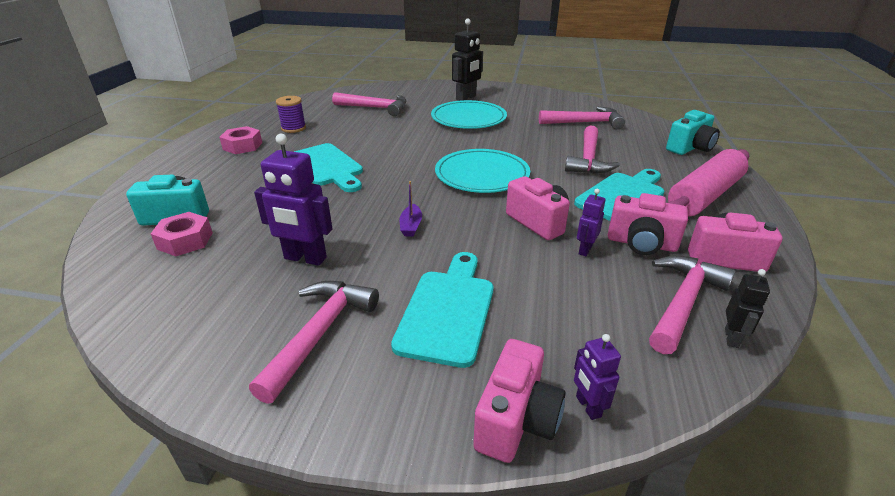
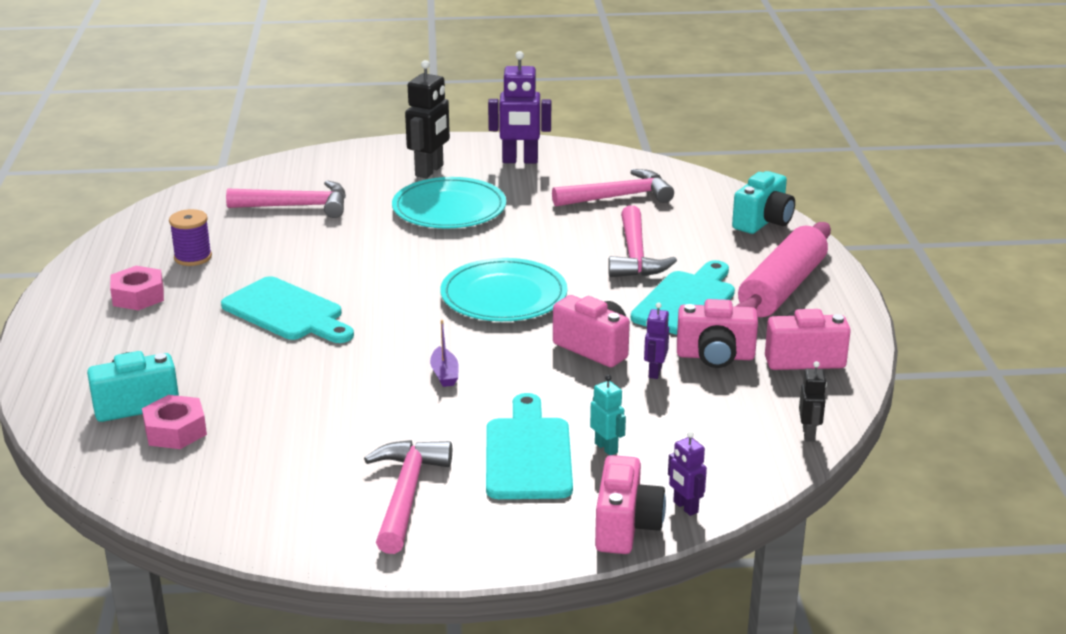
camera: 15 degrees left, 5 degrees down
(305, 258) = (340, 428): purple robot -> purple robot (520, 161)
(522, 317) = (606, 448): none -> turquoise robot
(683, 302) = (763, 409): pink hammer -> none

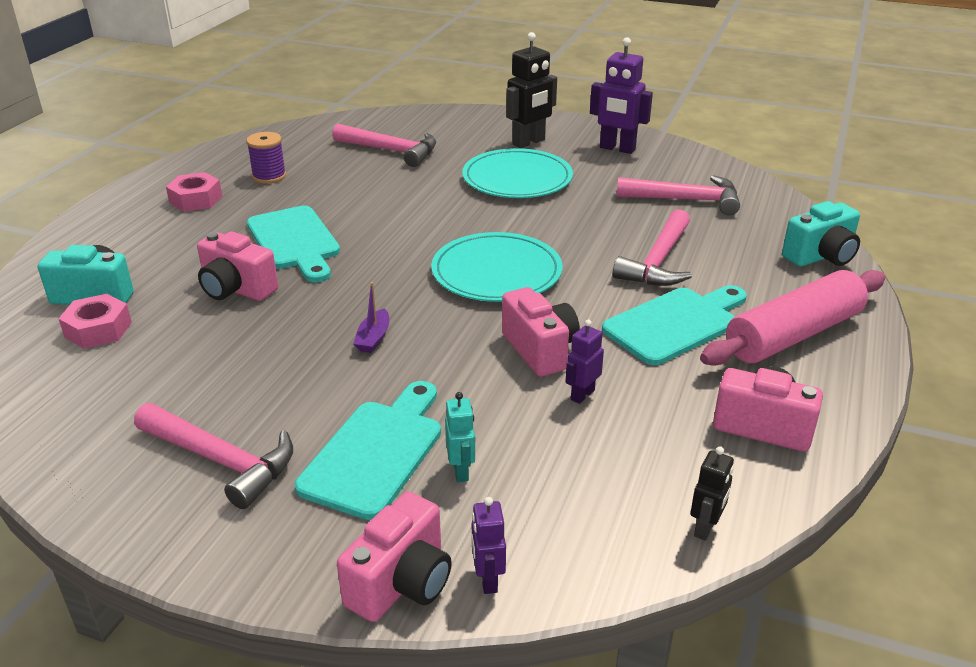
camera: 25 degrees right, 5 degrees up
(406, 494) = (221, 461): pink hammer -> pink hammer turned 90 degrees clockwise
(715, 356) = (662, 395): pink camera -> pink camera (236, 289)

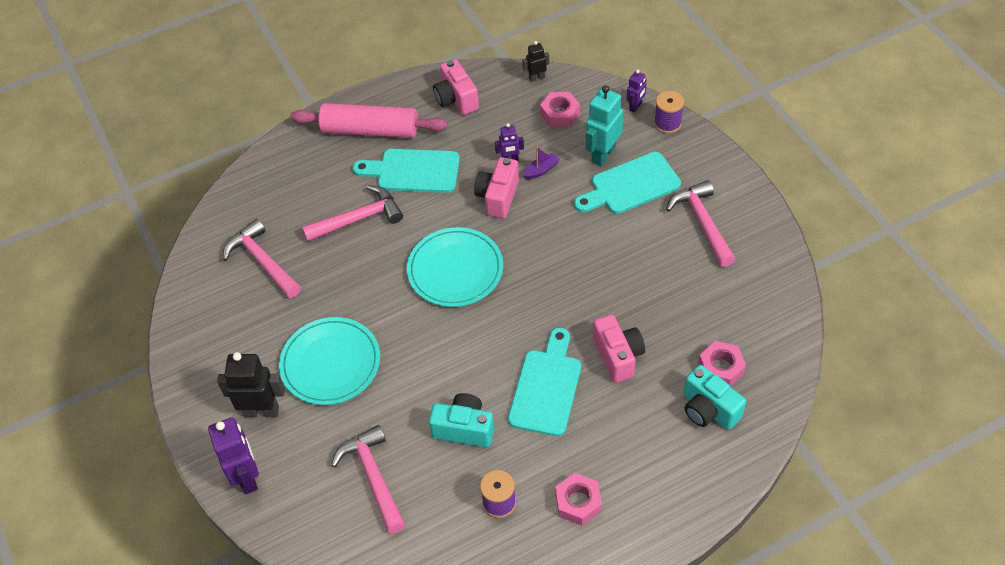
camera: 135 degrees left, 20 degrees up
(373, 338) = (572, 259): purple boat -> purple boat (541, 170)
(401, 583) = (667, 123): pink camera -> purple spool
(461, 471) = (603, 154): turquoise robot -> turquoise robot, size x1.85
(594, 492) = (560, 114): none -> pink nut
(617, 149) = (216, 353): purple robot -> purple robot (247, 477)
(821, 256) = (272, 165): turquoise camera -> turquoise camera (464, 429)

